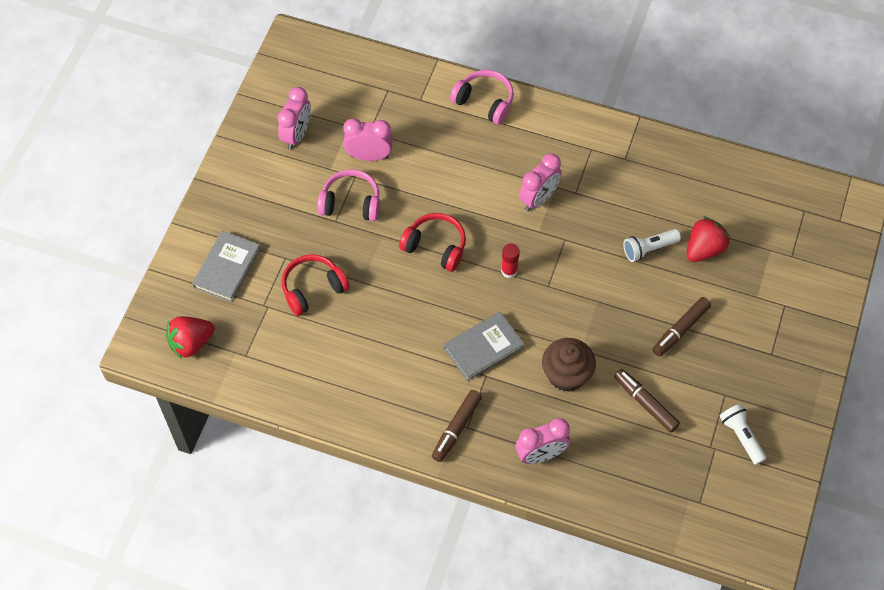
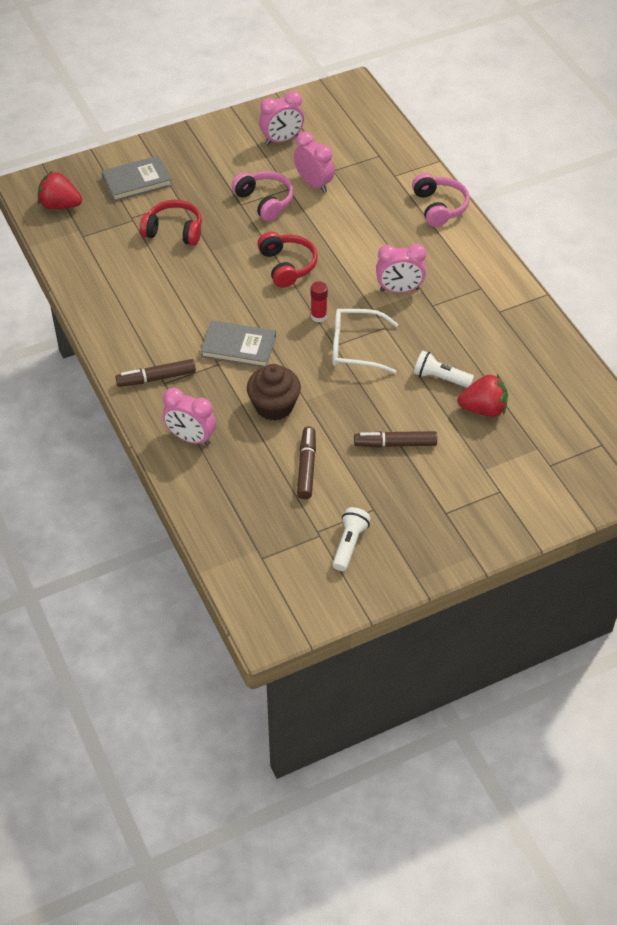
camera: 45 degrees right, 10 degrees down
(564, 275) = (355, 347): none -> white glasses

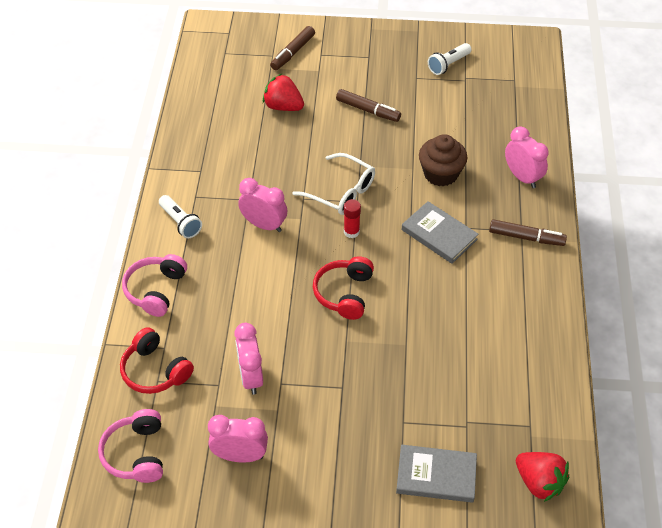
camera: 150 degrees left, 0 degrees up
(174, 231) = (430, 386): red headphones -> red headphones (155, 370)
(265, 201) = (315, 379): pink headphones -> pink headphones (136, 453)
(306, 467) = (445, 121): brown marker -> brown marker (293, 53)
(440, 378) = (294, 140): white flashlight -> white flashlight (180, 222)

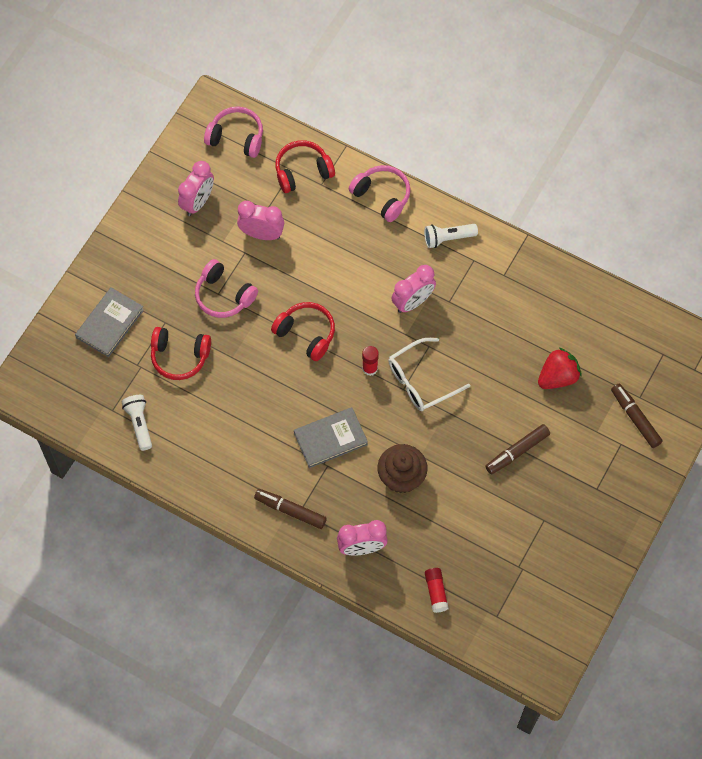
camera: 115 degrees right, 15 degrees up
(342, 381) = (224, 295): none -> pink headphones
(433, 390) = (180, 357): none -> red headphones
(448, 64) = (549, 562): white flashlight -> white flashlight (139, 424)
(523, 120) = (436, 592): none -> red glue stick
(526, 237) = (290, 510): brown marker -> brown marker turned 75 degrees clockwise
(539, 482) = (65, 390): red strawberry -> none

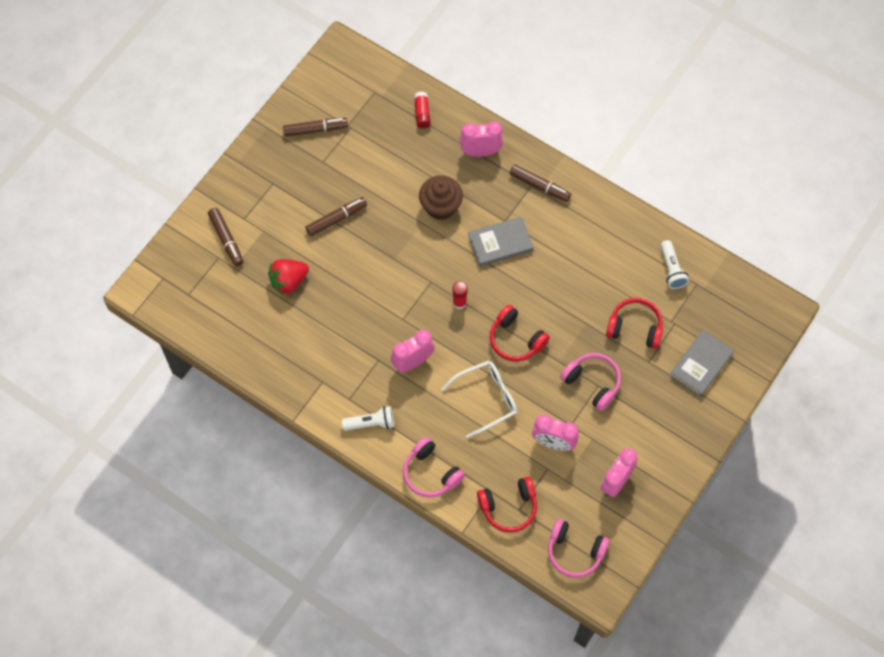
camera: 175 degrees left, 0 degrees up
(420, 381) = (414, 287): white glasses -> white glasses (487, 399)
(559, 560) = (315, 129): none -> brown marker

